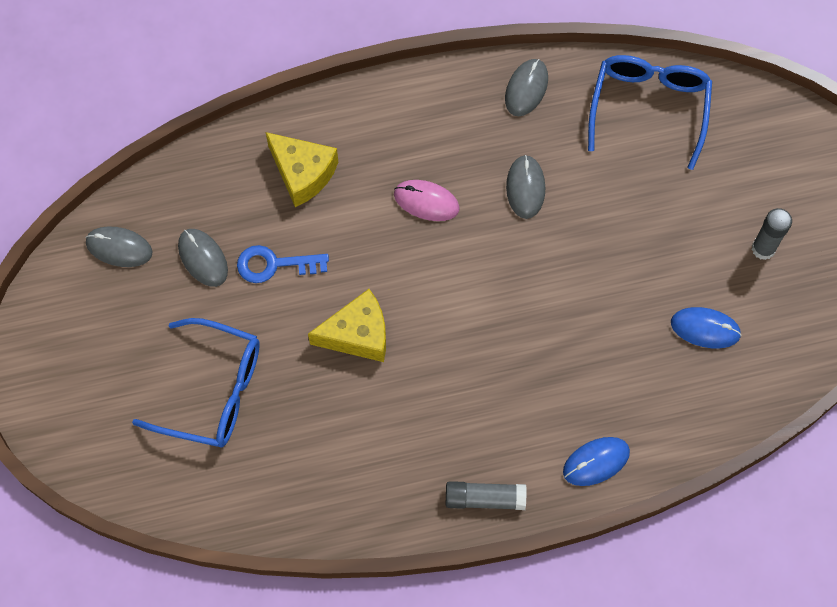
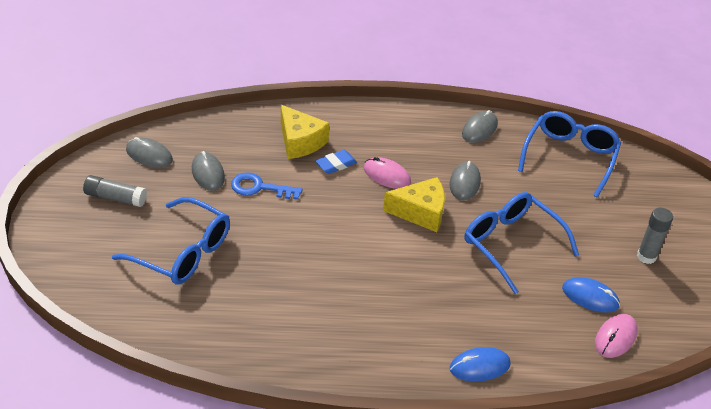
camera: 10 degrees right, 25 degrees down
(357, 334) = (308, 242): yellow cheese -> yellow cheese (420, 212)
(358, 200) = (336, 164): none -> blue eraser
(484, 498) = (378, 371): grey glue stick -> grey glue stick (115, 198)
(601, 273) = (512, 244): none -> blue glasses
(741, 380) = (615, 337): none -> pink mouse

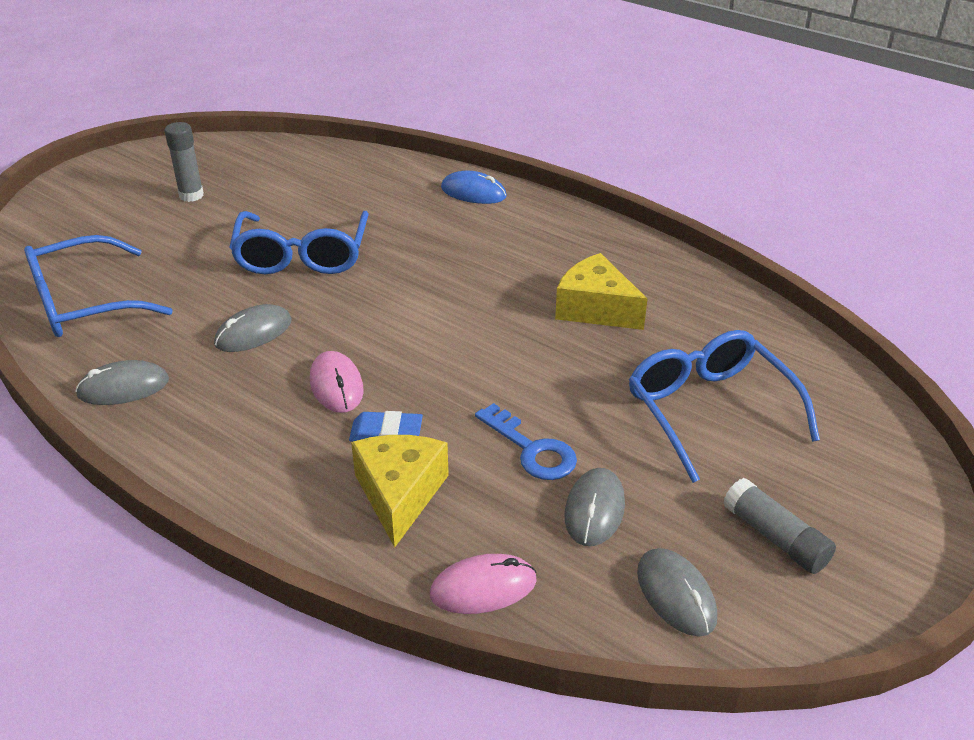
camera: 140 degrees left, 5 degrees down
(420, 212) = (354, 325): yellow cheese -> yellow cheese (595, 309)
(590, 297) = (298, 192): blue mouse -> none
(615, 337) = (325, 164): pink mouse -> pink mouse (483, 588)

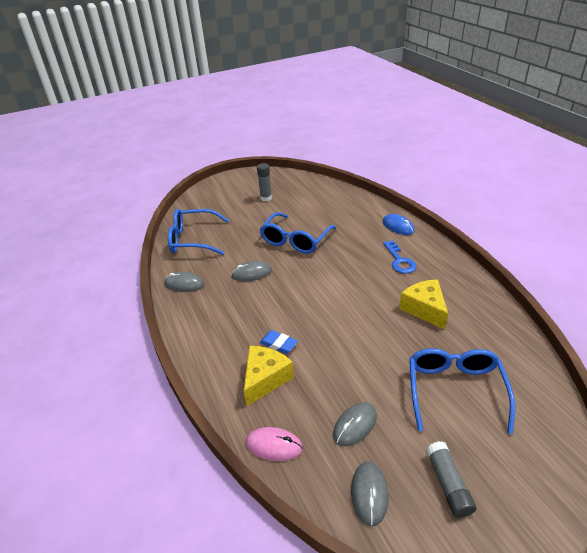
camera: 30 degrees right, 0 degrees up
(336, 385) = (271, 311): pink mouse -> none
(532, 449) = (343, 378): blue key -> blue key (399, 260)

